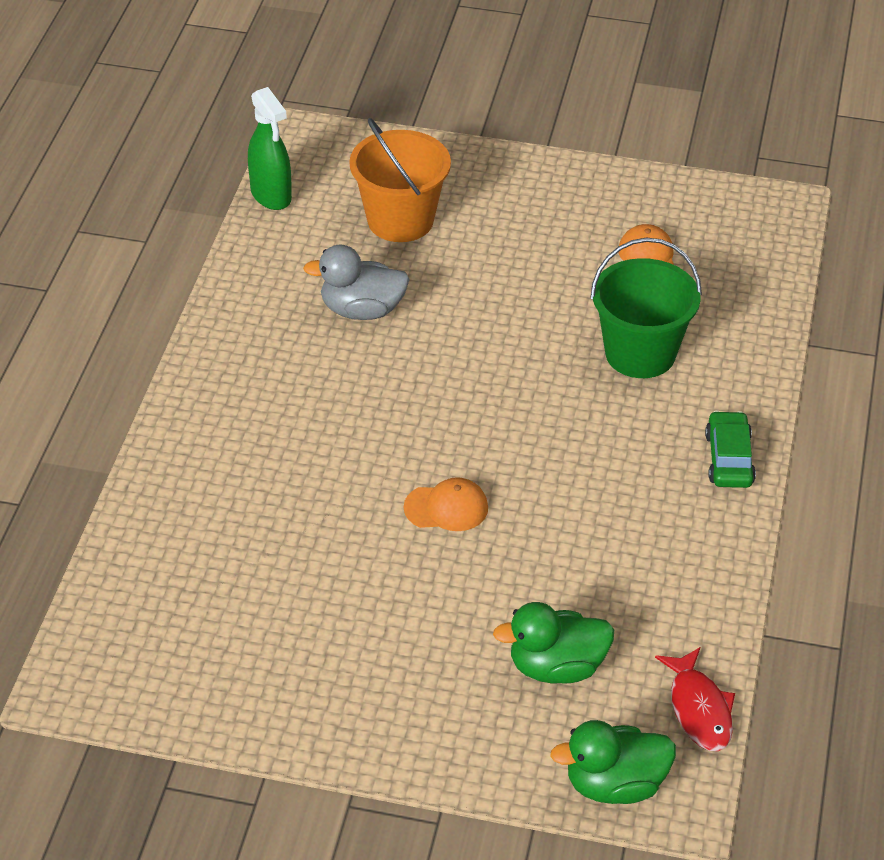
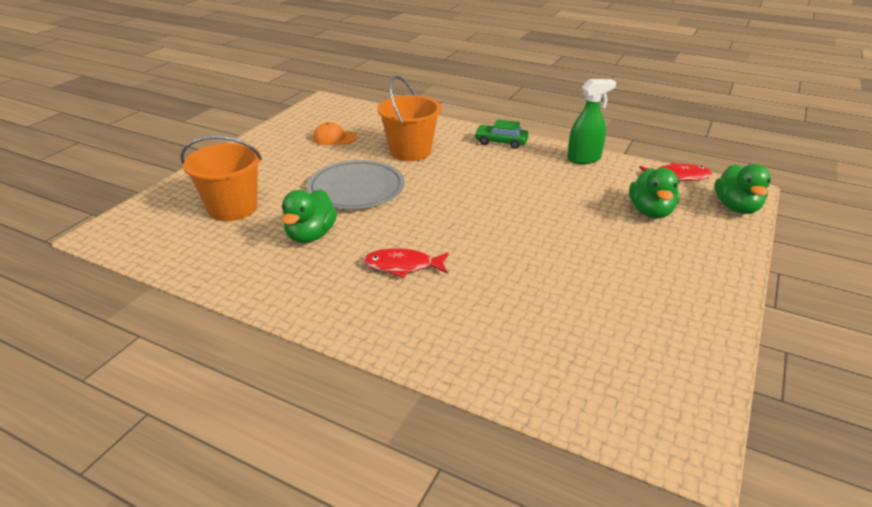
camera: 75 degrees left, 10 degrees down
(271, 195) = (152, 258): green spray bottle -> green spray bottle (584, 159)
(321, 410) = (402, 266): none -> red fish
(362, 310) = (311, 235): grey duck -> green duck
(446, 508) = (514, 229): orange cap -> none
(497, 321) = (356, 188): none -> grey plate
(640, 353) = (410, 151): green bucket -> orange bucket

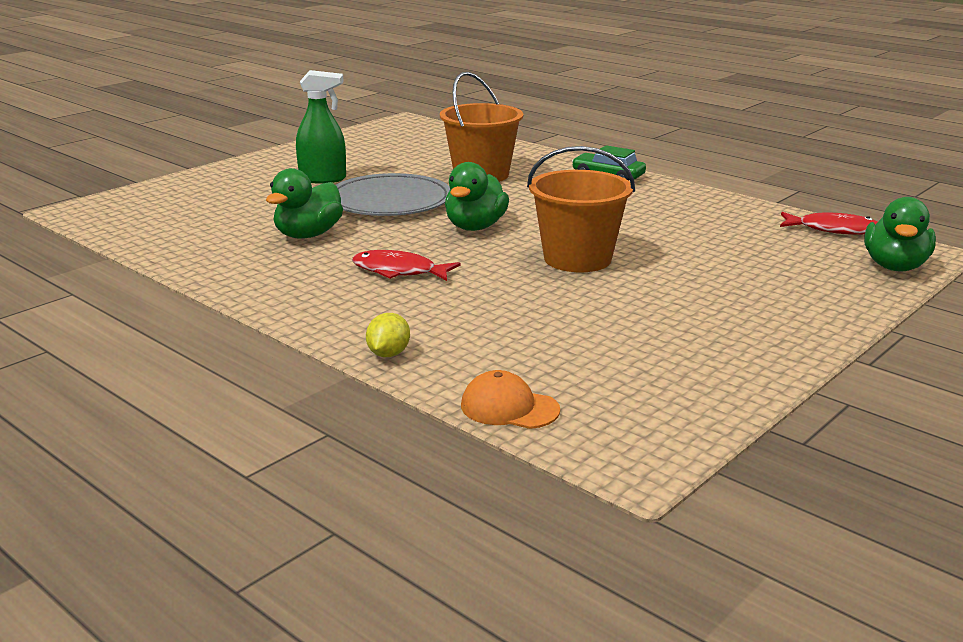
camera: 15 degrees right, 10 degrees down
(233, 208) = (233, 204): orange bucket -> orange bucket (577, 259)
(334, 138) = (394, 155): orange cap -> orange cap (509, 408)
(443, 364) = (388, 354): none -> yellow lemon
(584, 159) = (711, 201): green spray bottle -> green spray bottle (323, 179)
(650, 212) = (764, 258): green duck -> green duck (475, 227)

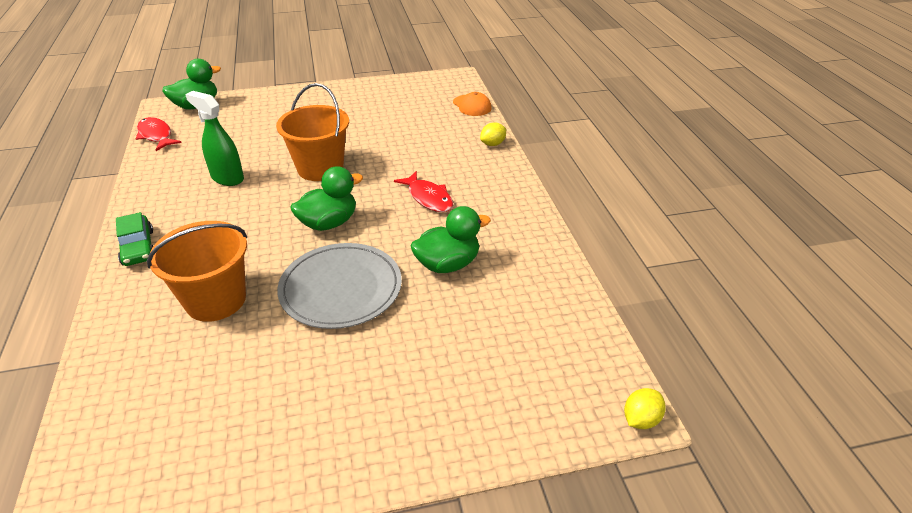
camera: 145 degrees left, 15 degrees up
(67, 210) = (641, 419): none -> yellow lemon
(323, 179) = (350, 367): green spray bottle -> green spray bottle (227, 178)

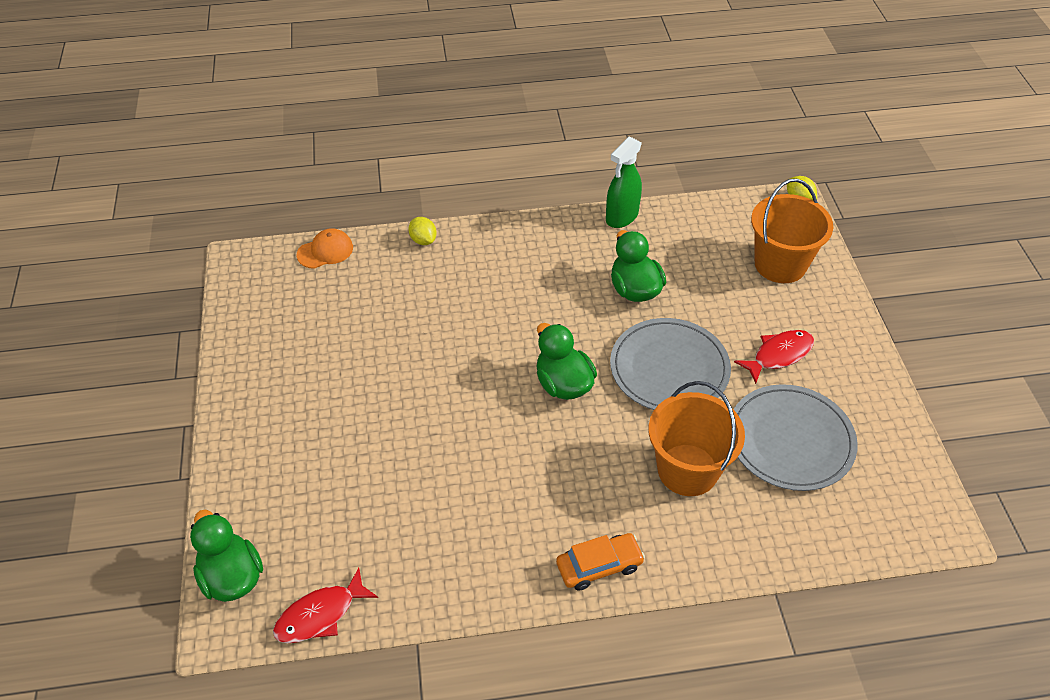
camera: 85 degrees left, 10 degrees up
(138, 247) = (599, 566): green car -> orange car
(227, 178) = (457, 497): green spray bottle -> green spray bottle (621, 217)
(231, 382) = (790, 440): none -> grey plate
(320, 168) = (449, 399): orange bucket -> orange bucket (780, 264)
(428, 198) = (524, 300): red fish -> red fish (779, 355)

